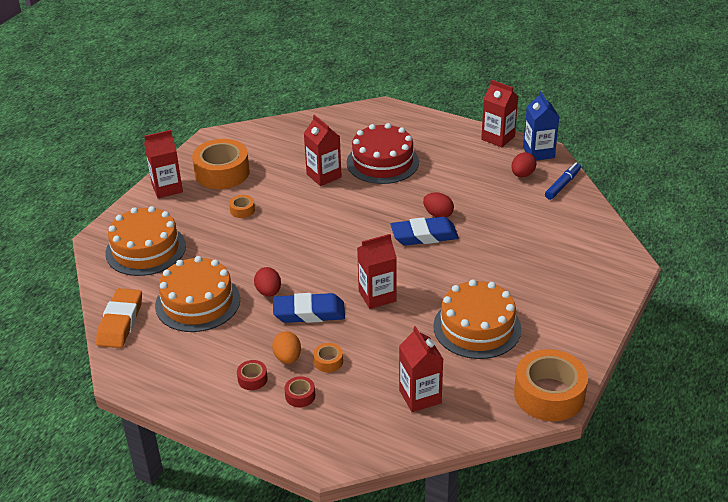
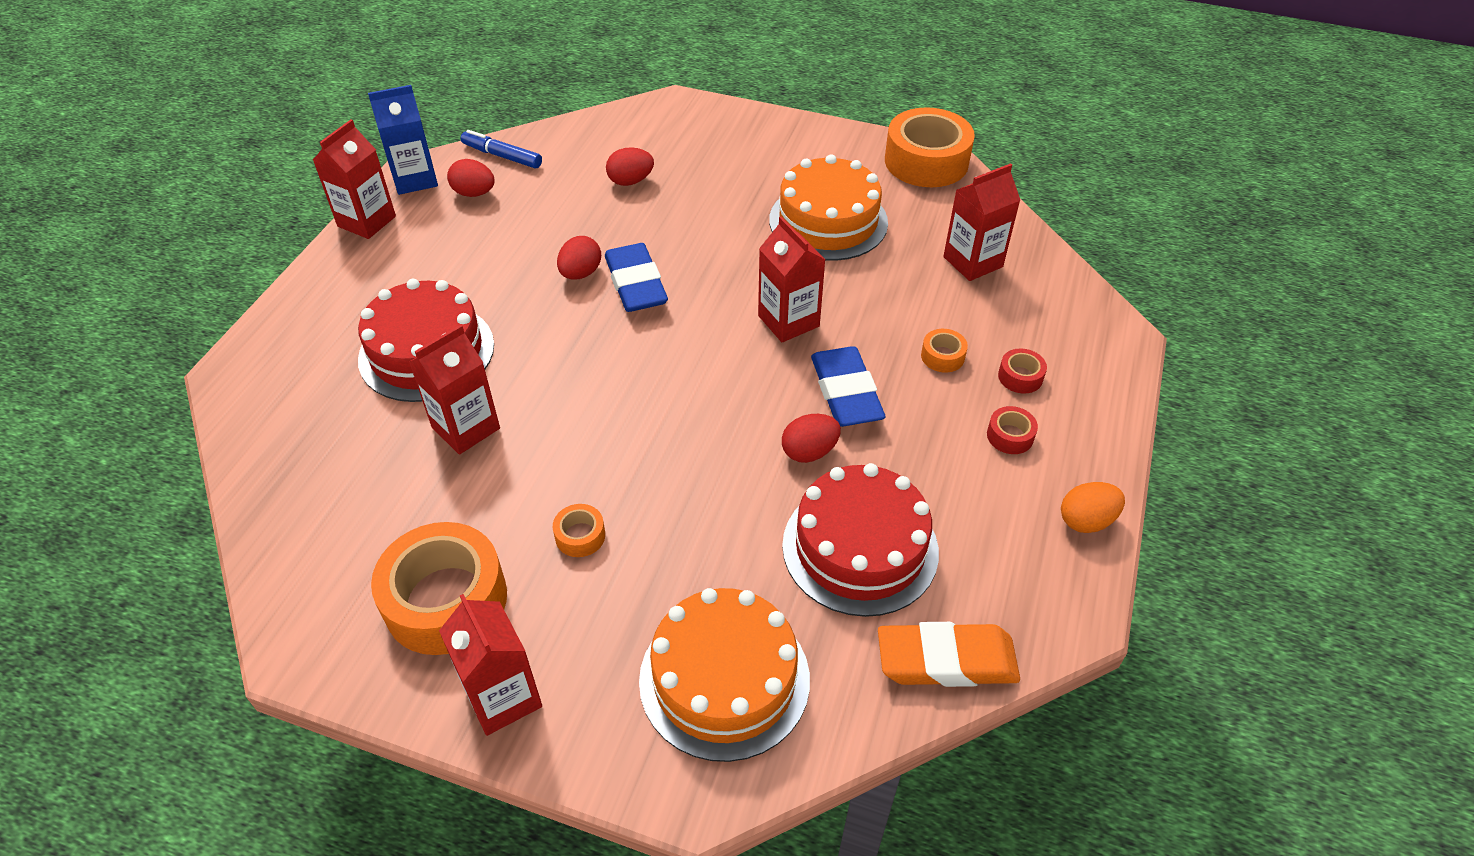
camera: 100 degrees left, 10 degrees up
(197, 302) = (860, 548): orange cake -> red cake
(287, 358) = (951, 402): orange egg -> orange egg (1086, 521)
(531, 238) = (630, 181): none -> red egg

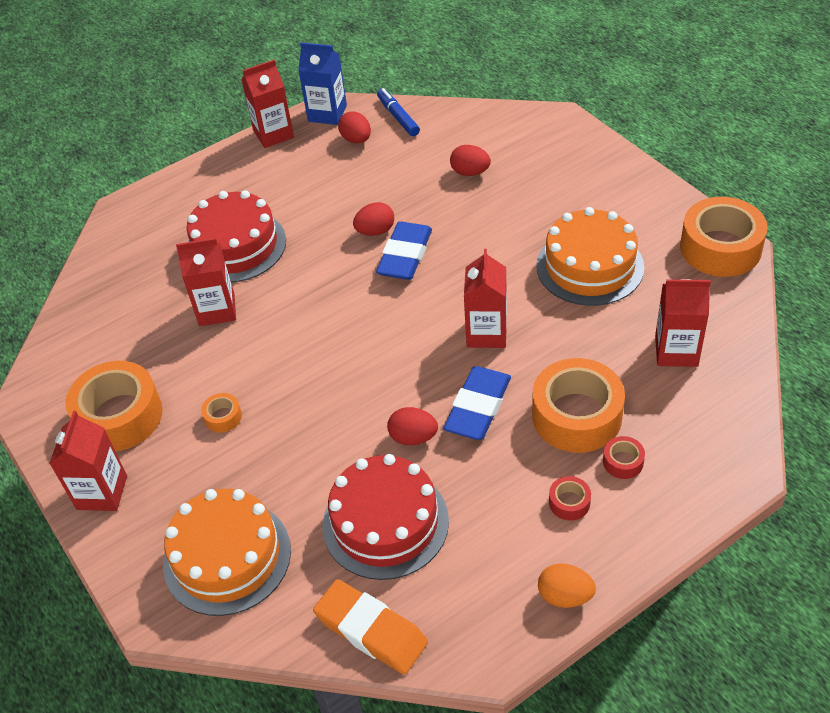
camera: 40 degrees right, 0 degrees up
(942, 356) = (577, 416): orange tape -> orange tape, size x2.31

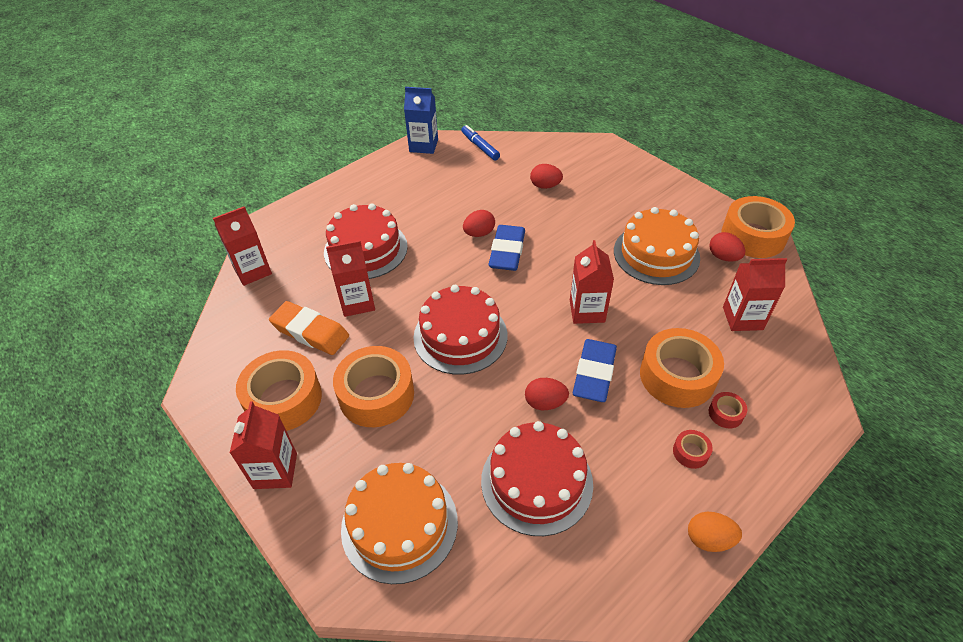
camera: 10 degrees left, 0 degrees up
(223, 417) = (376, 394): orange tape -> orange tape, size x2.31
(273, 134) = (383, 162): red carton -> red carton (252, 271)
(330, 355) = (460, 336): none -> red cake
(356, 139) = (450, 164): red egg -> red egg (723, 257)
(371, 630) = (544, 587): orange eraser -> orange eraser (310, 332)

